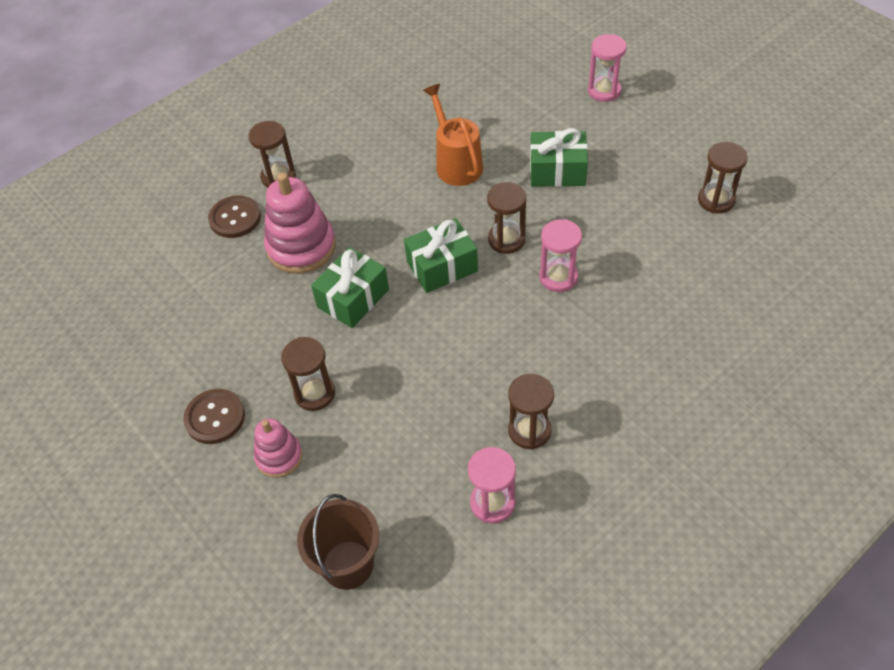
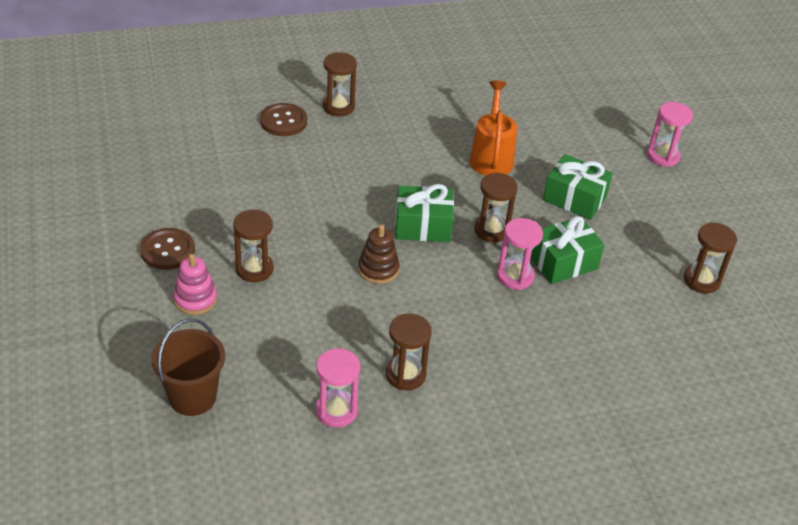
camera: 20 degrees right, 10 degrees down
(301, 247) = (320, 163): pink stacking toy -> none
(353, 298) = (334, 217): green gift -> green gift (563, 262)
(431, 333) = (378, 269): none -> brown stacking toy

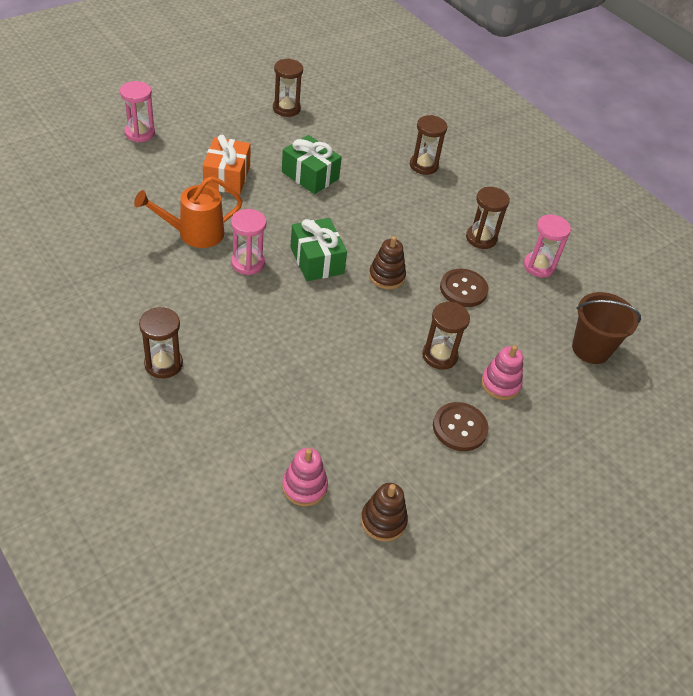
camera: 115 degrees left, 5 degrees up
(118, 175) = (383, 521): none -> brown stacking toy
(177, 145) = (304, 486): none -> pink stacking toy
(283, 121) = (213, 404): brown button -> brown button (463, 289)
(491, 230) = (296, 219): brown hourglass -> brown hourglass (423, 165)
(515, 276) = (343, 198): pink hourglass -> pink hourglass (248, 263)
(574, 198) = (227, 177): green gift -> orange gift

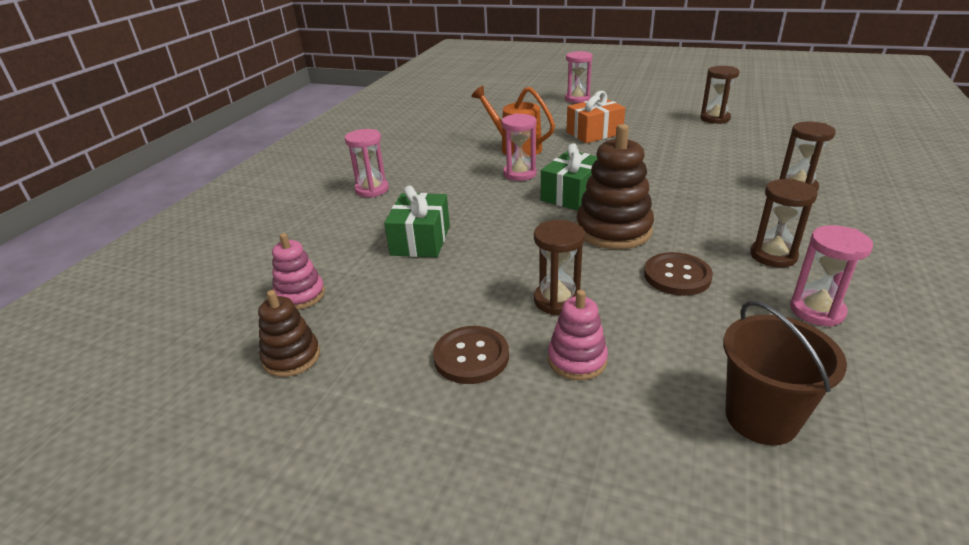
camera: 65 degrees right, 15 degrees down
(163, 364) = (372, 190): brown hourglass -> pink hourglass
(310, 175) = (663, 154): green gift -> green gift (420, 240)
(386, 276) = (613, 230): brown stacking toy -> brown stacking toy, size x1.72

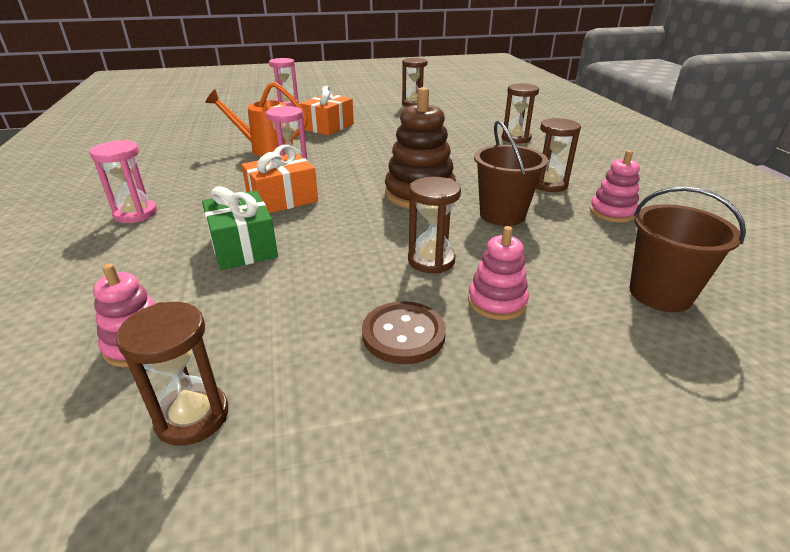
camera: 35 degrees left, 0 degrees up
(291, 357) = (192, 417): brown stacking toy -> brown hourglass
(486, 204) = (282, 199): none -> orange gift
(572, 195) = (357, 175): green gift -> none
(677, 276) = (502, 215): brown button -> brown bucket
(817, 310) = (612, 212): pink hourglass -> pink stacking toy

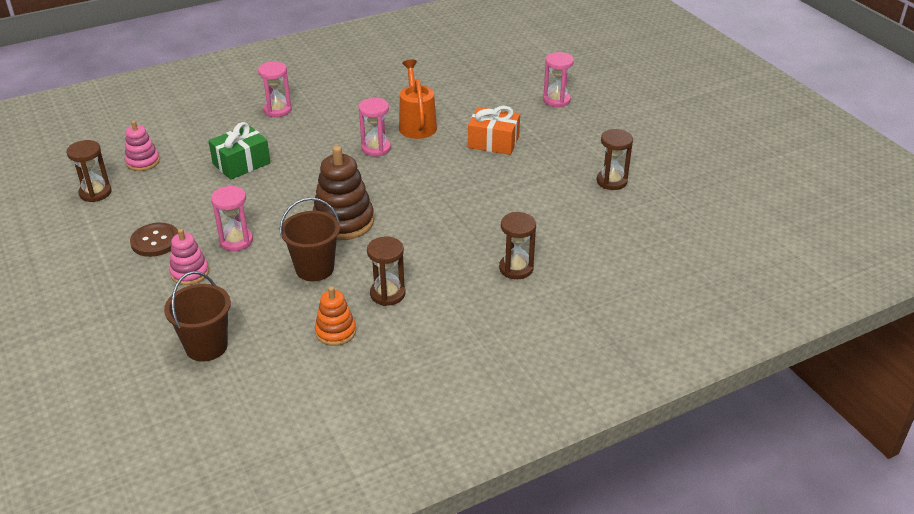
camera: 75 degrees right, 5 degrees up
(282, 199) = (315, 159): orange gift -> none
(431, 260) = (236, 241): brown hourglass -> pink hourglass
(612, 212) = (335, 332): pink stacking toy -> orange stacking toy

